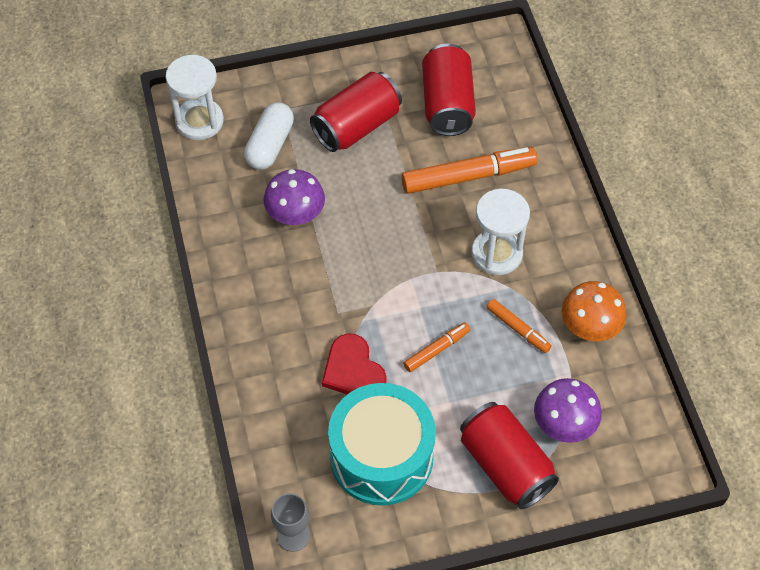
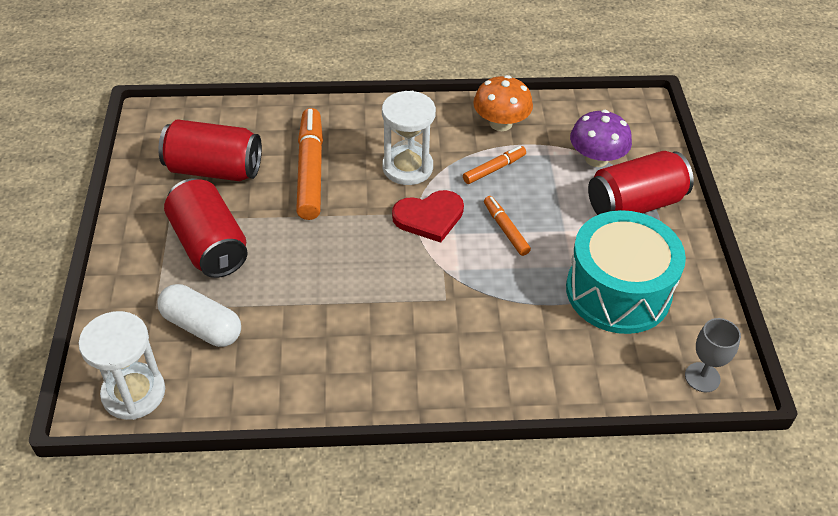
camera: 80 degrees left, 10 degrees down
(295, 213) = (307, 317): purple mushroom -> none
(353, 370) = (517, 298): red heart -> red heart (429, 217)

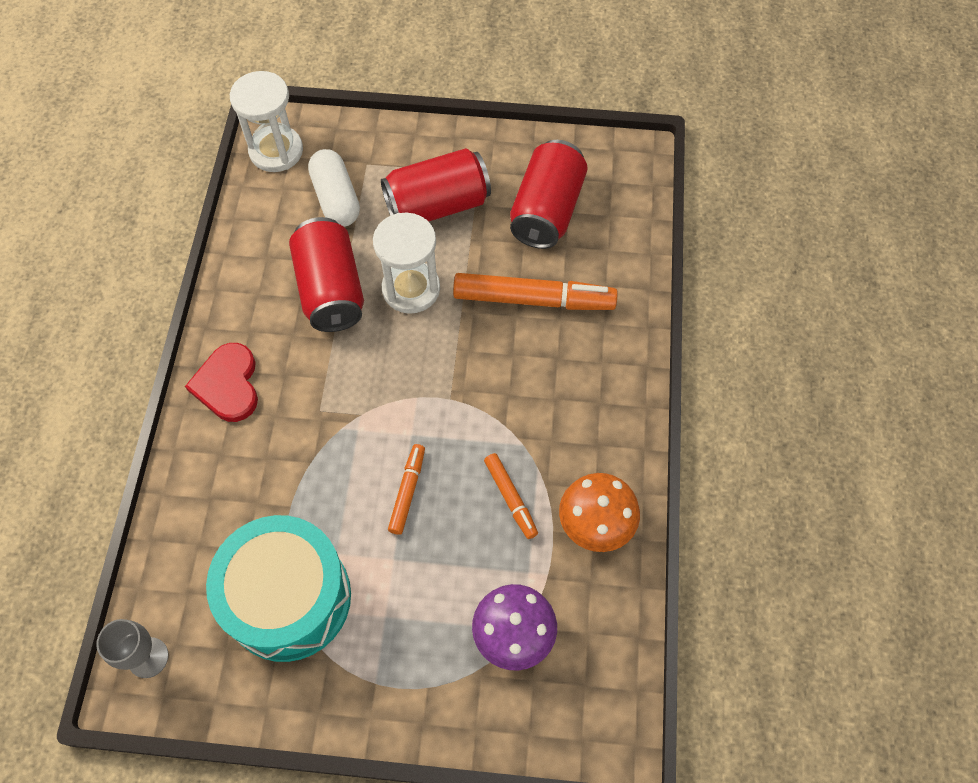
camera: 100 degrees right, 15 degrees up
(202, 326) = (336, 199): white capsule -> white capsule turned 60 degrees counterclockwise
(407, 167) = (526, 400): white hourglass -> white hourglass (411, 289)
(429, 217) = (441, 412): red heart -> red heart (228, 384)
(505, 229) = (407, 491): orange marker -> orange marker turned 60 degrees counterclockwise
(634, 204) = (422, 661): red can -> red can (331, 289)

